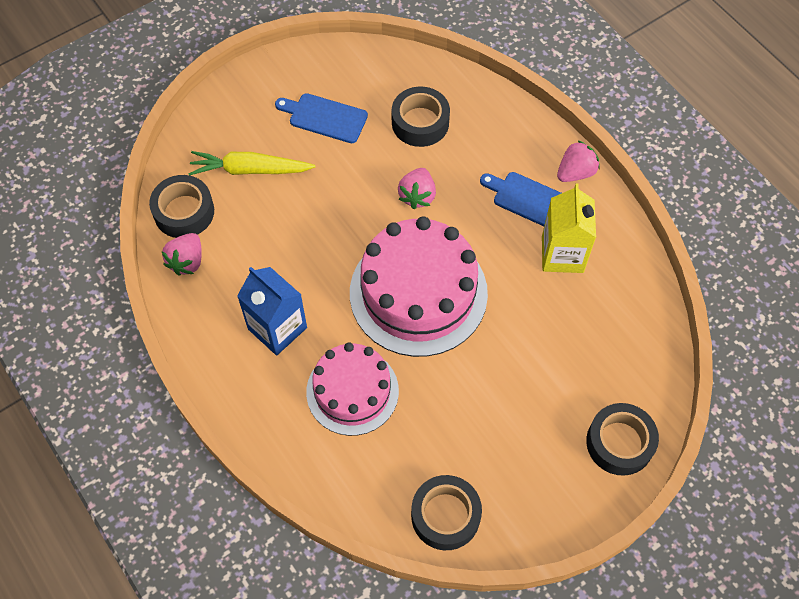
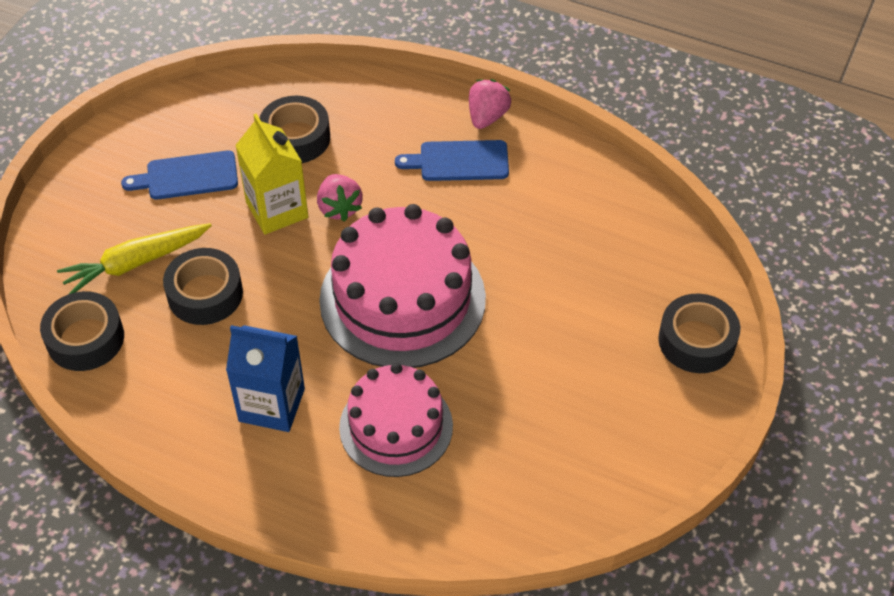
camera: 30 degrees left, 10 degrees down
(187, 261) = (122, 387): pink strawberry -> none
(445, 515) = (574, 496): black tape -> black tape (205, 294)
(562, 254) = (525, 196): yellow carton -> yellow carton (277, 210)

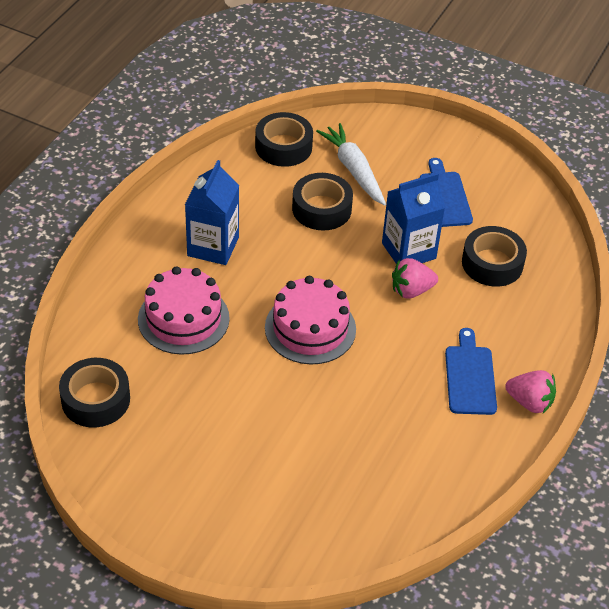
camera: 90 degrees right, 5 degrees down
(135, 263) = (354, 170): yellow carrot -> white carrot
(277, 210) = (408, 251): yellow carton -> blue carton
(402, 299) = (310, 328): pink cake -> pink cake, size x0.64
(696, 341) = (249, 542): black tape -> black tape (95, 399)

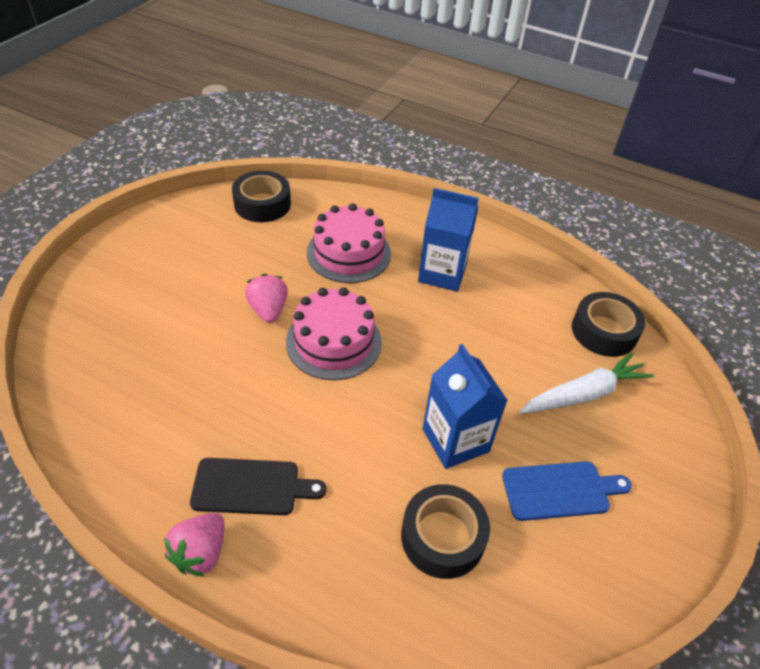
camera: 90 degrees right, 0 degrees up
(321, 209) = (511, 360): black tape -> none
(411, 290) = (390, 437): pink strawberry -> pink strawberry (268, 310)
(470, 376) = (251, 487): blue cutting board -> black cutting board

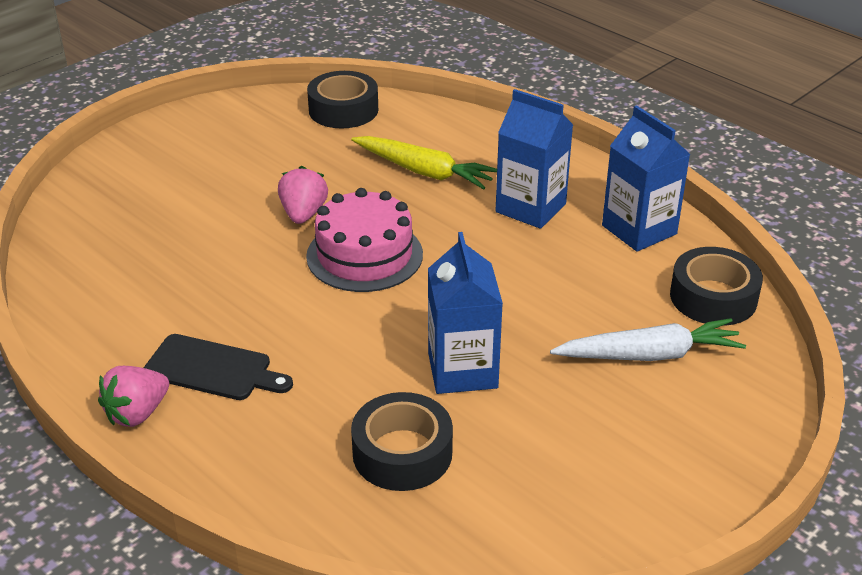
camera: 20 degrees right, 10 degrees down
(348, 253) = (424, 172): pink cake -> yellow carrot
(527, 280) = (639, 230): none -> blue carton
(560, 490) = (566, 440): blue cutting board -> none

